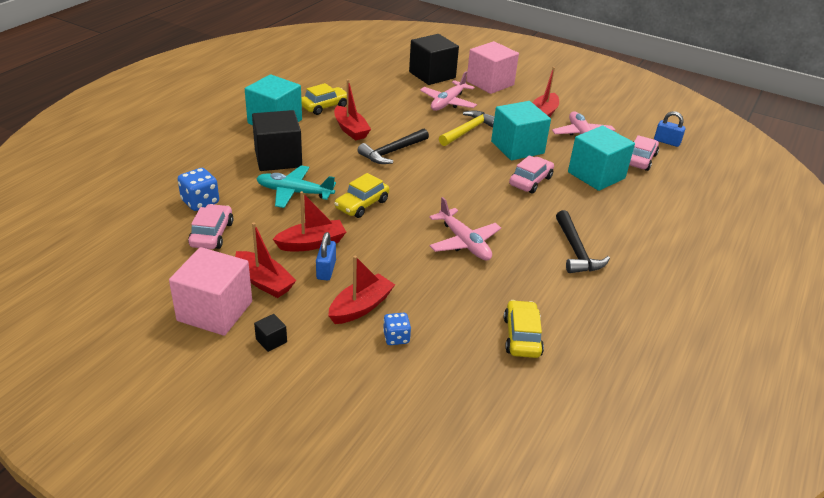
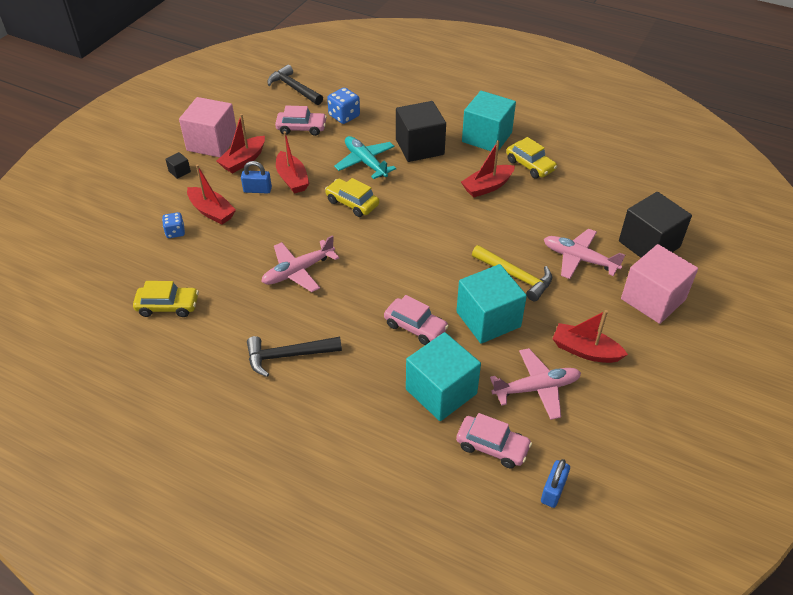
camera: 90 degrees right, 10 degrees up
(294, 192) = (365, 162): turquoise plane -> turquoise plane turned 45 degrees counterclockwise
(392, 152) = (450, 218): black hammer -> black hammer (294, 88)

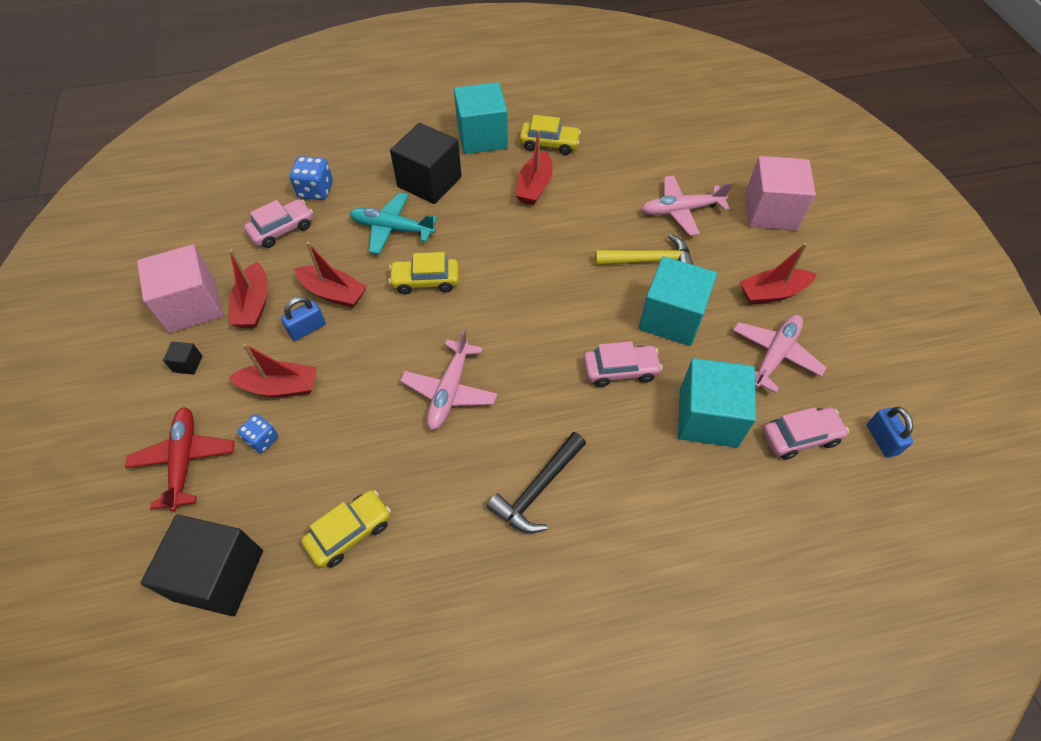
camera: 40 degrees left, 10 degrees up
(130, 218) = (185, 460): none -> red plane
(294, 88) = (224, 188): black hammer -> none
(649, 244) = (717, 163): black cube -> black cube (219, 575)

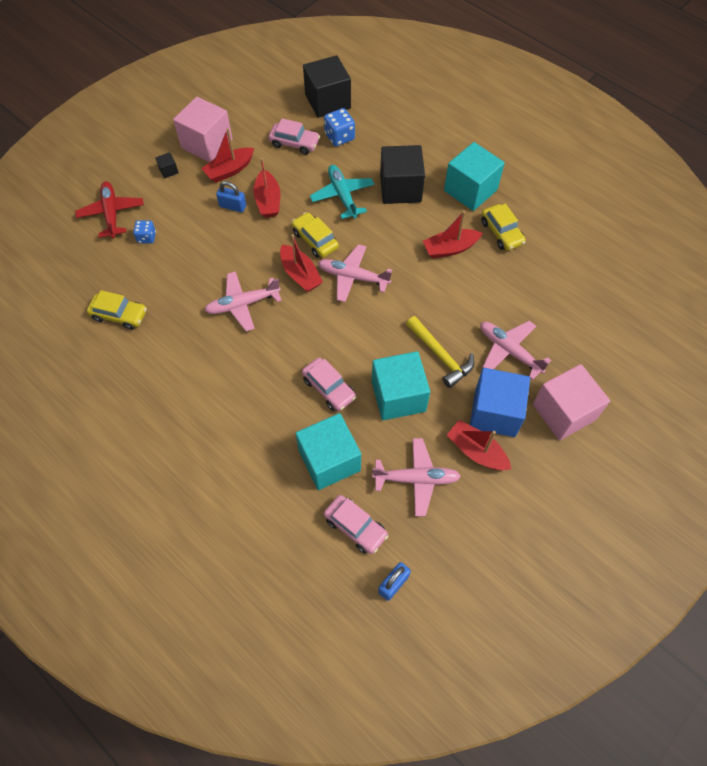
camera: 55 degrees right, 5 degrees up
(185, 460) = (111, 213): red plane -> red plane turned 60 degrees counterclockwise
(219, 575) = (60, 274): black cube -> black cube (327, 101)
(280, 387) = (185, 222): red boat -> red boat (300, 274)
(501, 276) = (353, 277): none -> pink plane
(537, 489) = (207, 391): black hammer -> none
(739, 257) = (495, 412): none -> blue cube

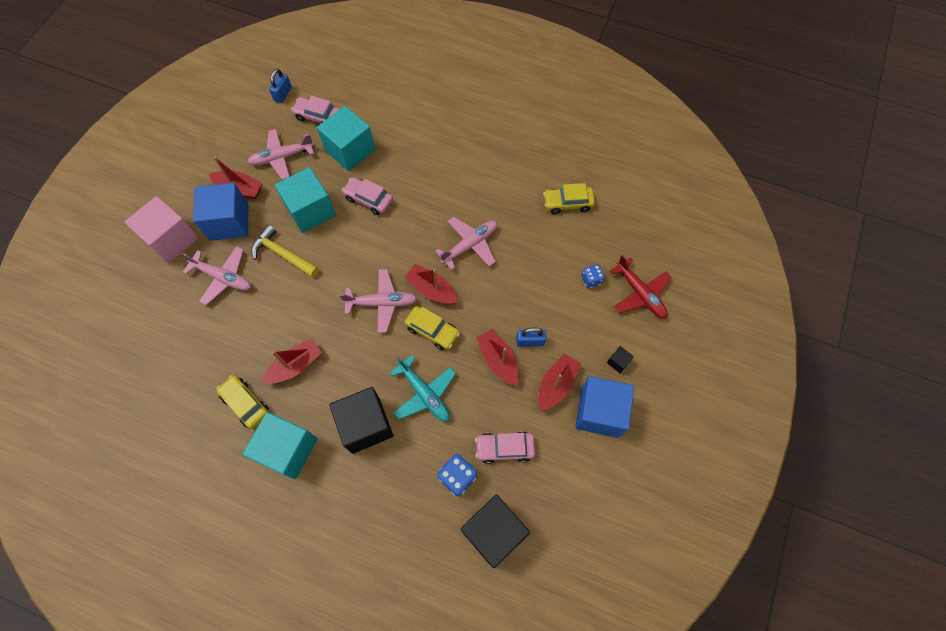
camera: 160 degrees right, 5 degrees up
(207, 144) = (599, 412): pink cube -> blue cube

